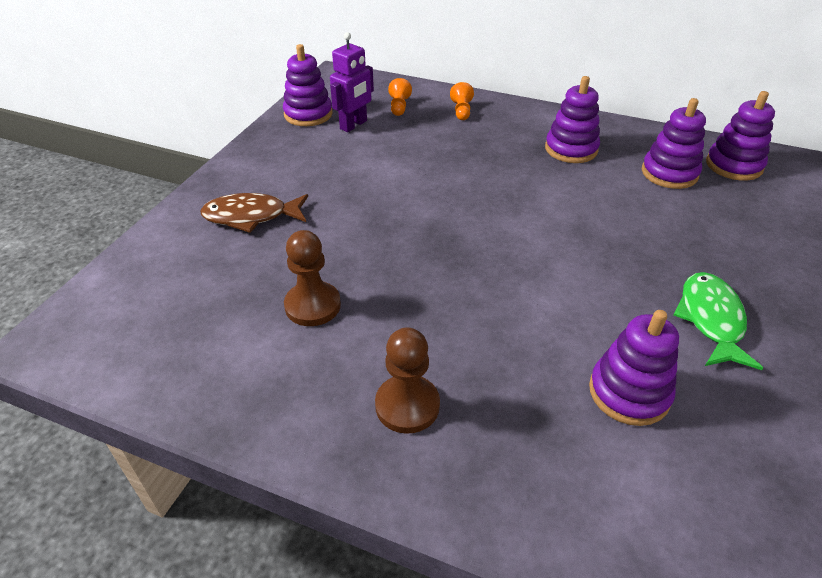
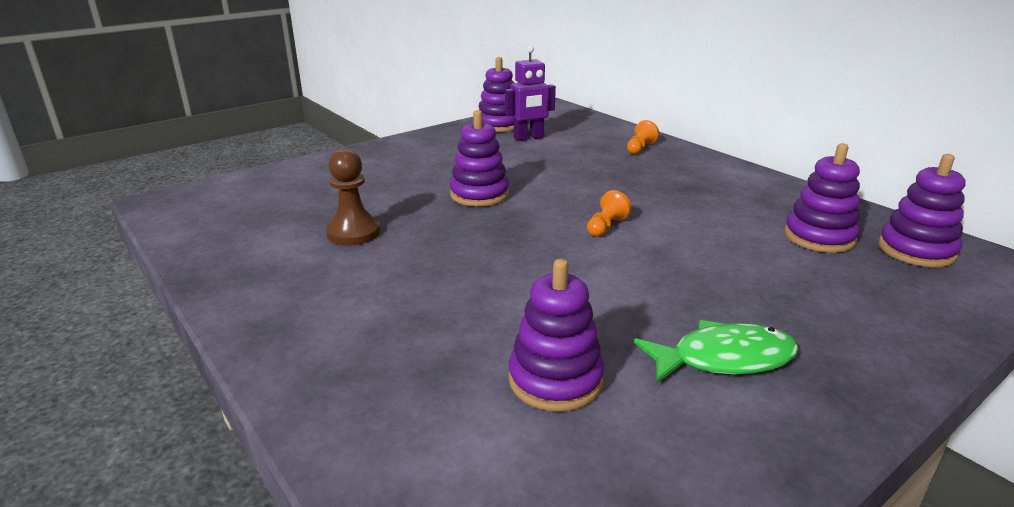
camera: 30 degrees right, 15 degrees down
(251, 216) = (377, 171): brown fish -> none
(399, 107) = (584, 135): orange pawn -> orange pawn (606, 227)
(407, 405) = (343, 314): brown pawn -> none
(571, 149) = (722, 195): purple stacking toy -> purple stacking toy (479, 194)
(711, 319) = (724, 359): green fish -> green fish turned 45 degrees clockwise

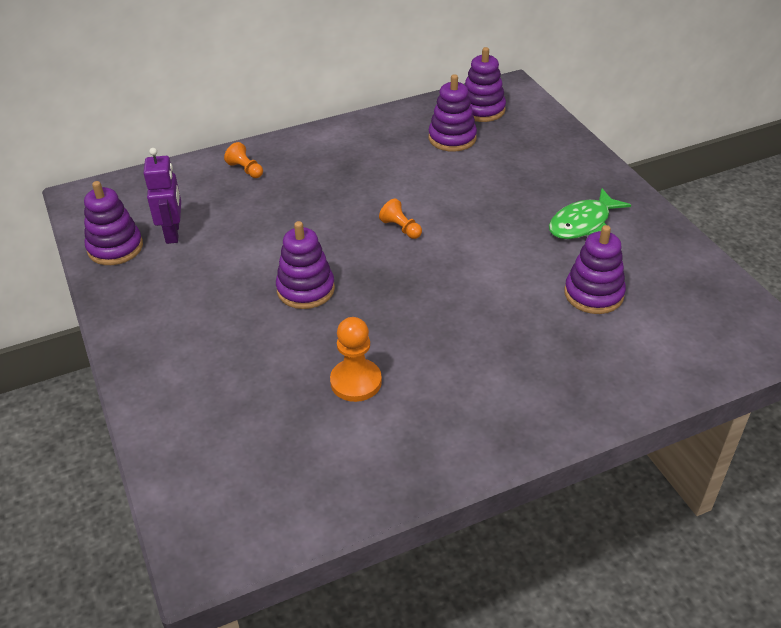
camera: 75 degrees left, 15 degrees up
(353, 233) = (356, 382): brown pawn -> orange pawn
(724, 359) = (583, 223): green fish -> green fish turned 135 degrees counterclockwise

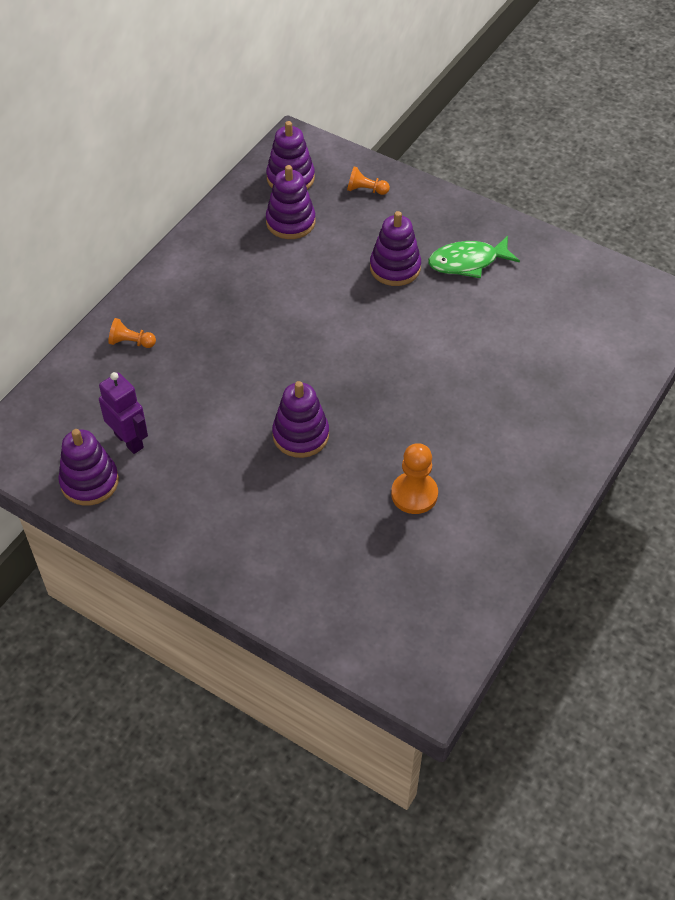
camera: 35 degrees left, 10 degrees up
(401, 228) = (327, 337): orange pawn -> orange pawn (366, 190)
(583, 223) = (467, 262): green fish -> green fish turned 60 degrees clockwise
(593, 294) = (525, 326): purple stacking toy -> purple stacking toy (395, 268)

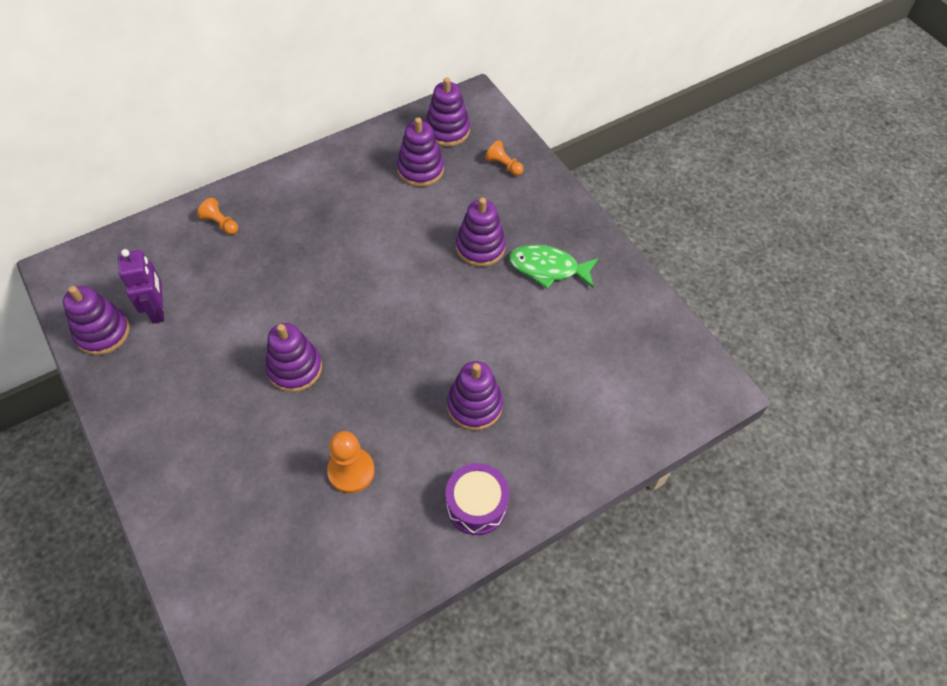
camera: 25 degrees right, 5 degrees up
(483, 398) = (474, 405): none -> purple stacking toy
(539, 472) = (476, 504): none -> purple drum

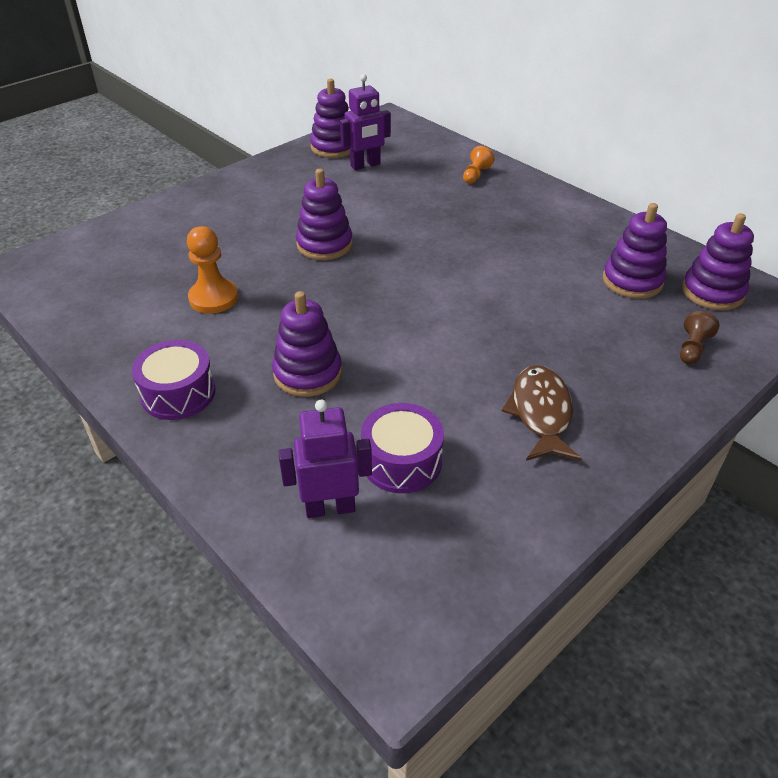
camera: 80 degrees right, 15 degrees down
(480, 247) = (542, 346): purple stacking toy -> none
(503, 165) = (692, 348): orange pawn -> brown pawn
(548, 268) = (540, 413): green fish -> brown fish
(577, 359) = (401, 461): none -> purple drum
(611, 409) = (330, 507): none -> purple robot

